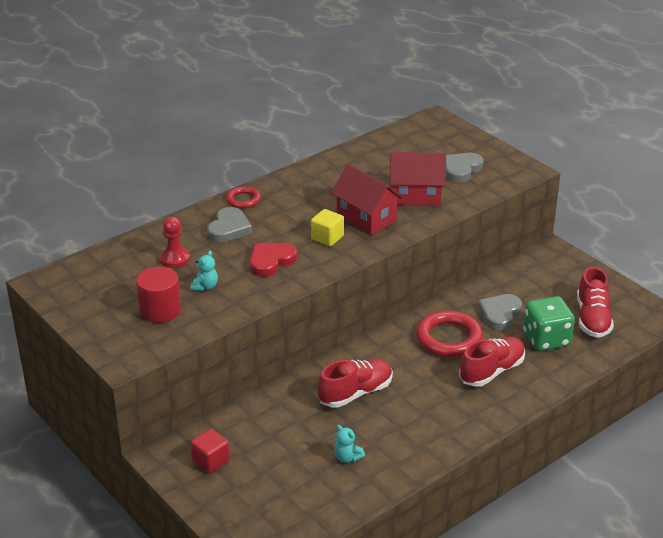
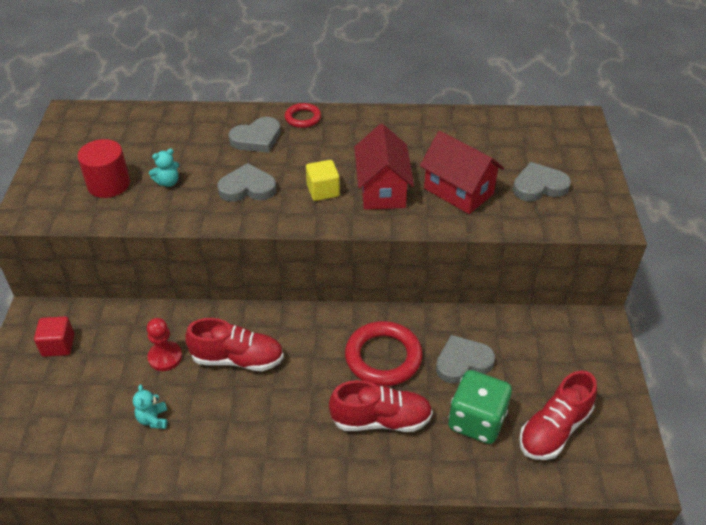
camera: 40 degrees right, 10 degrees up
(175, 259) = (181, 144): red pawn -> red pawn (165, 357)
(271, 261) = (247, 188): red heart -> grey heart

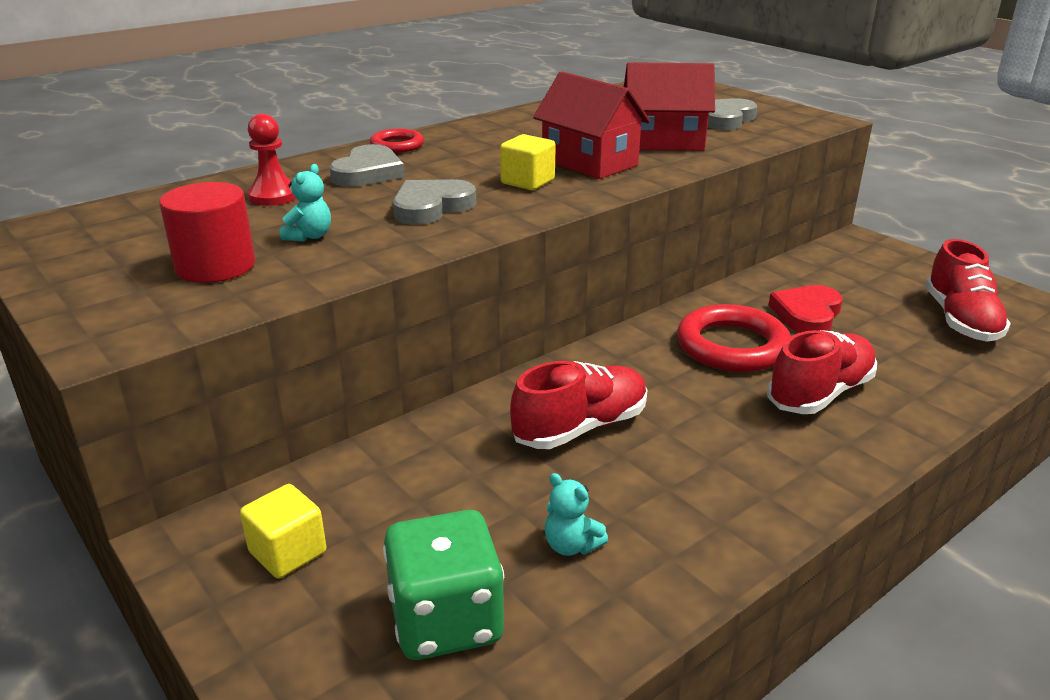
camera: 40 degrees left, 15 degrees down
(58, 345) = (288, 552): red cube -> yellow cube
(165, 357) = (482, 475): red pawn -> red pawn (273, 196)
(462, 362) = (807, 314): grey heart -> red heart
(476, 421) = (896, 347): green dice -> green dice (446, 621)

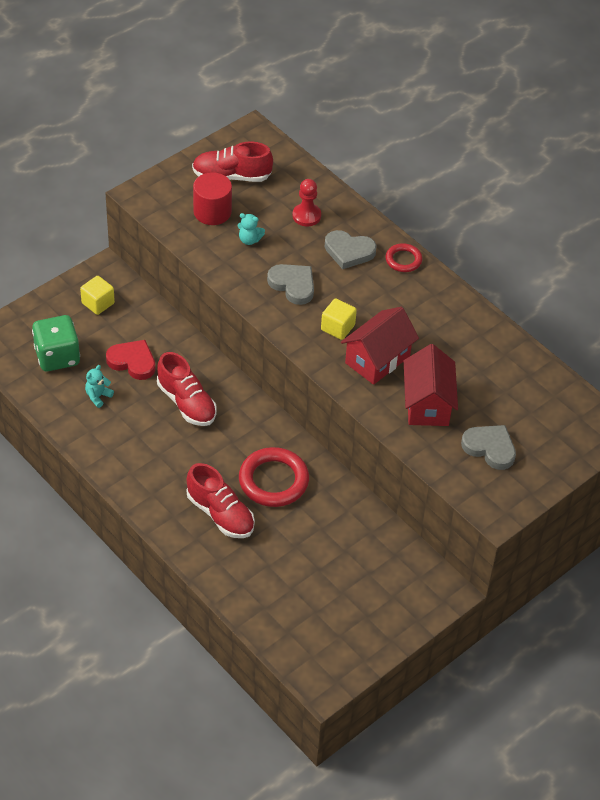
camera: 85 degrees right, 20 degrees up
(807, 314) = (318, 529): red heart -> red heart (132, 362)
(960, 320) = (314, 615): red shoe -> red shoe (231, 176)

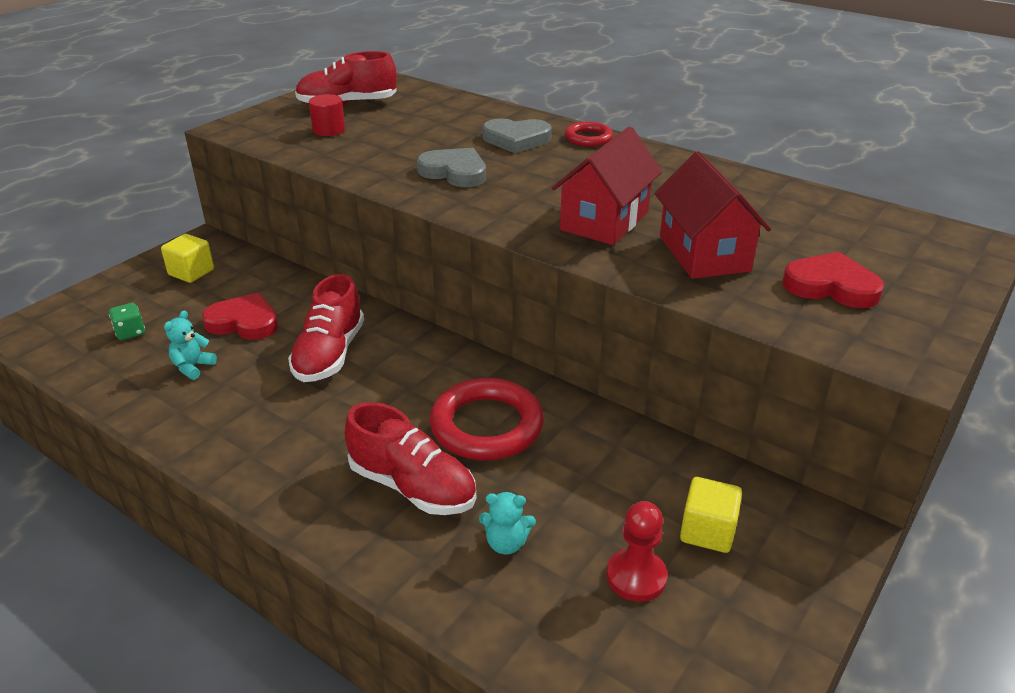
camera: 10 degrees left, 15 degrees down
(57, 356) = (130, 332): green dice -> green dice, size x0.45
(186, 403) = (329, 354): red shoe -> red shoe turned 60 degrees clockwise
(212, 212) = (329, 130): red cylinder -> red cylinder, size x0.65
(249, 240) = (383, 145): turquoise teddy bear -> turquoise teddy bear (506, 543)
(306, 216) = (450, 121): red pawn -> red pawn (636, 577)
(337, 328) = (533, 200): yellow cube -> yellow cube (707, 531)
(490, 448) = (831, 286): grey heart -> red heart

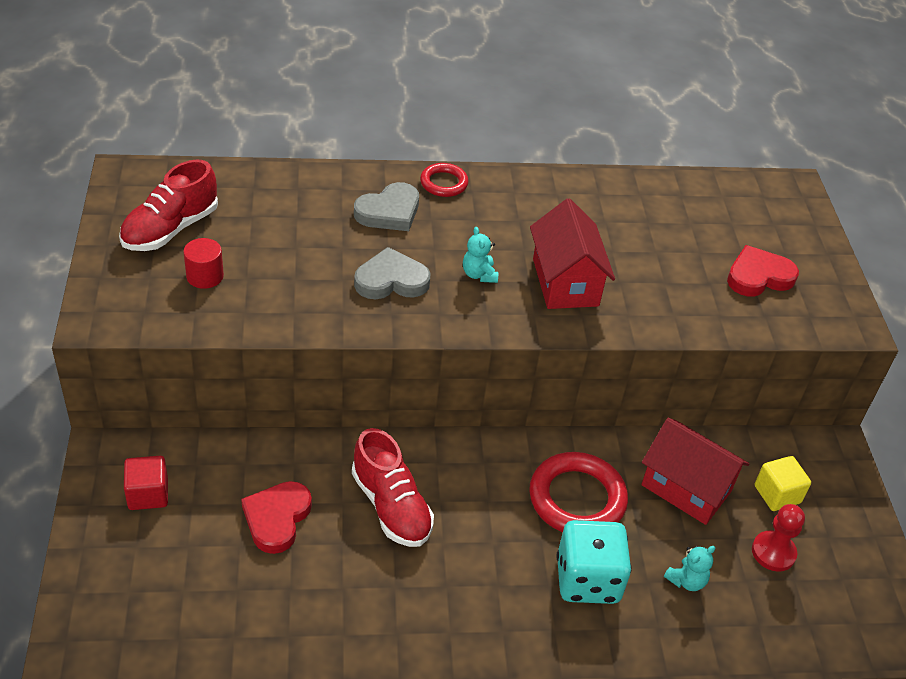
camera: 45 degrees left, 10 degrees up
(130, 332) = (187, 592): green dice -> none
(191, 272) = (148, 494): yellow cube -> red cube
(193, 367) = (296, 589): turquoise teddy bear -> turquoise teddy bear (479, 274)
(244, 322) = (277, 518): red heart -> red heart turned 45 degrees counterclockwise
(412, 486) = (587, 580): red shoe -> turquoise dice
(703, 253) = (661, 283): red house -> red house (686, 488)

